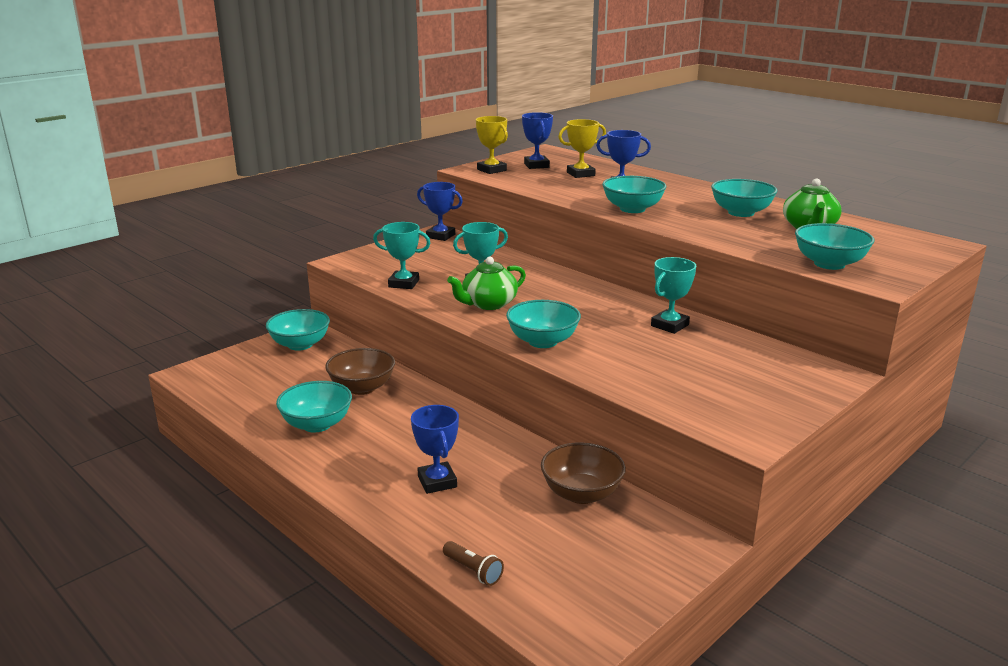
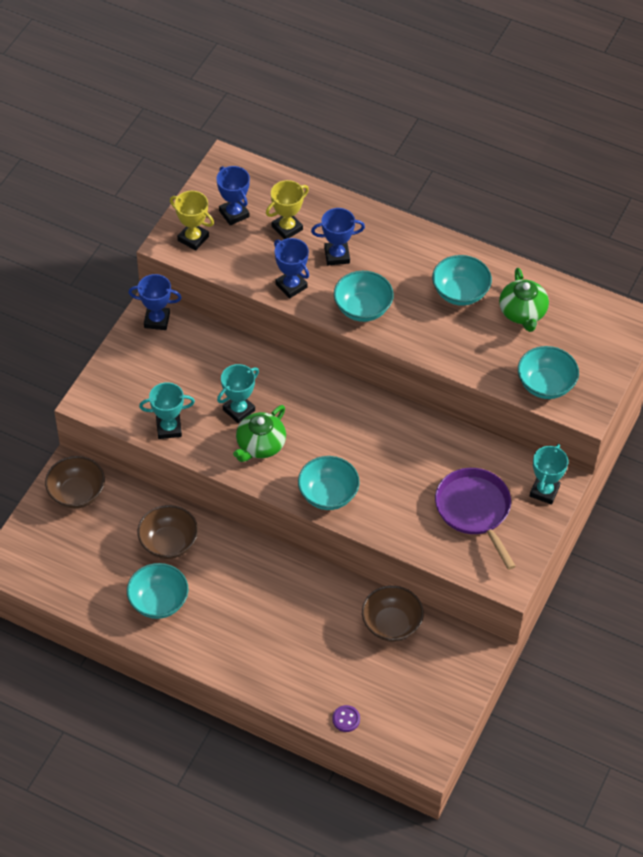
camera: 20 degrees left, 30 degrees up
(300, 344) = (77, 493): turquoise bowl -> brown bowl
(437, 482) = (284, 641): blue trophy -> blue trophy (291, 286)
(473, 571) = (346, 719): brown flashlight -> purple button
(669, 325) = (421, 441): turquoise trophy -> turquoise trophy (544, 491)
(718, 377) = (474, 510): none -> purple pan

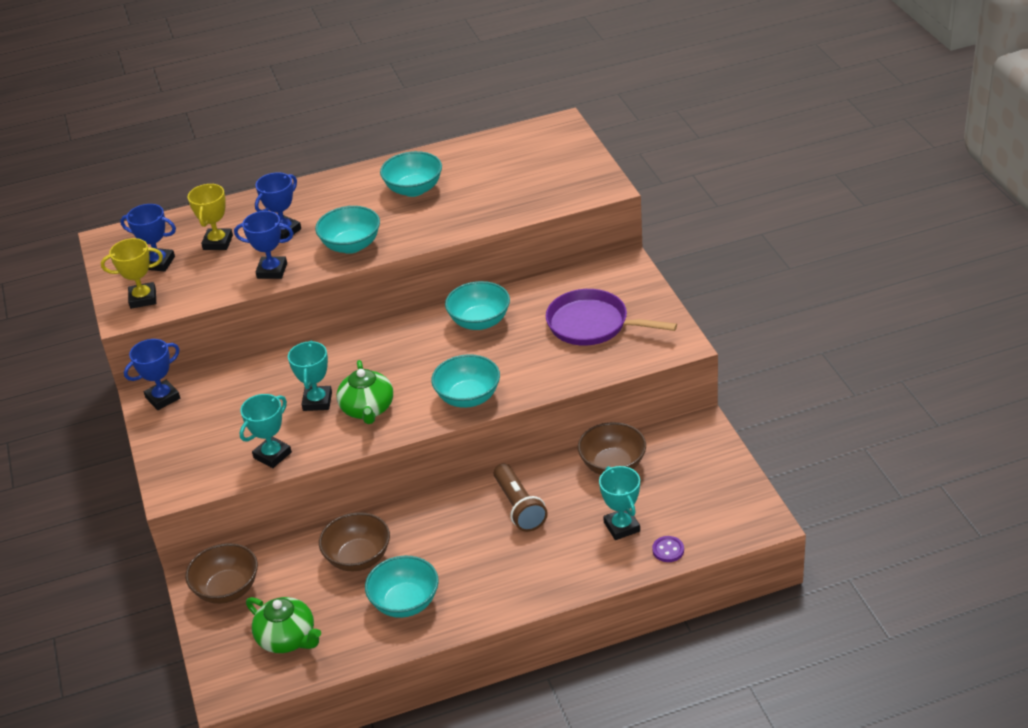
camera: 40 degrees left, 15 degrees down
(299, 599) = (519, 507): none -> brown flashlight
(522, 313) = (477, 170): green teapot -> green teapot (288, 638)
(544, 491) = (624, 278): turquoise trophy -> turquoise trophy (621, 527)
(545, 385) = (555, 194): turquoise bowl -> turquoise bowl (479, 321)

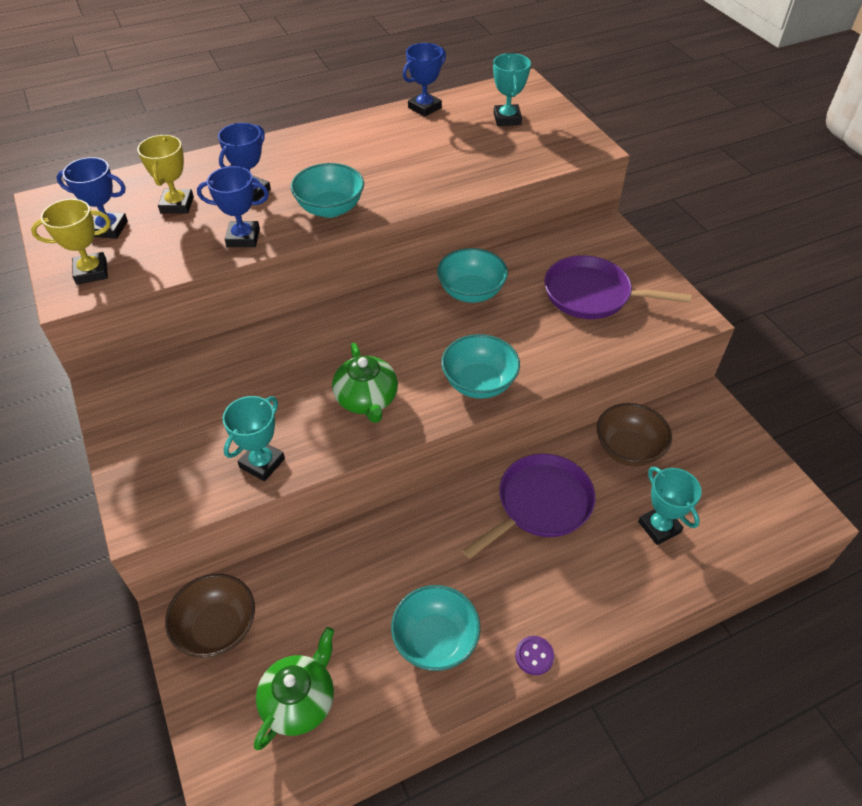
camera: 10 degrees left, 10 degrees up
(163, 398) = (124, 388): blue trophy -> blue trophy (424, 108)
(288, 638) = (300, 700): green teapot -> green teapot turned 90 degrees counterclockwise
(317, 401) = (307, 390): turquoise trophy -> turquoise trophy (507, 119)
(358, 558) = (370, 578): brown bowl -> none
(414, 189) = (387, 148): turquoise bowl -> none
(519, 507) = (540, 504): brown flashlight -> purple pan
(668, 550) = (718, 556): purple button -> purple button (534, 656)

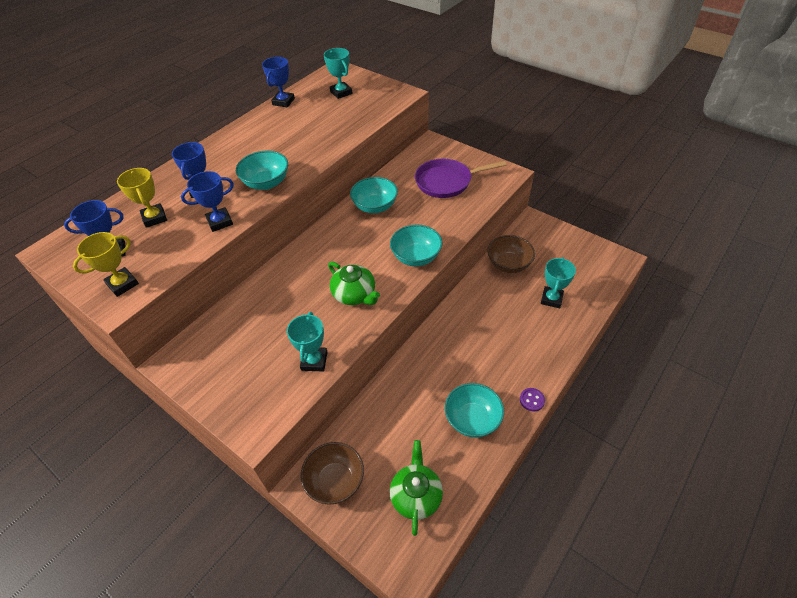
camera: 25 degrees left, 0 degrees up
(540, 504) = (481, 316): purple pan -> none
(659, 527) = (551, 299): turquoise trophy -> turquoise trophy turned 75 degrees clockwise

